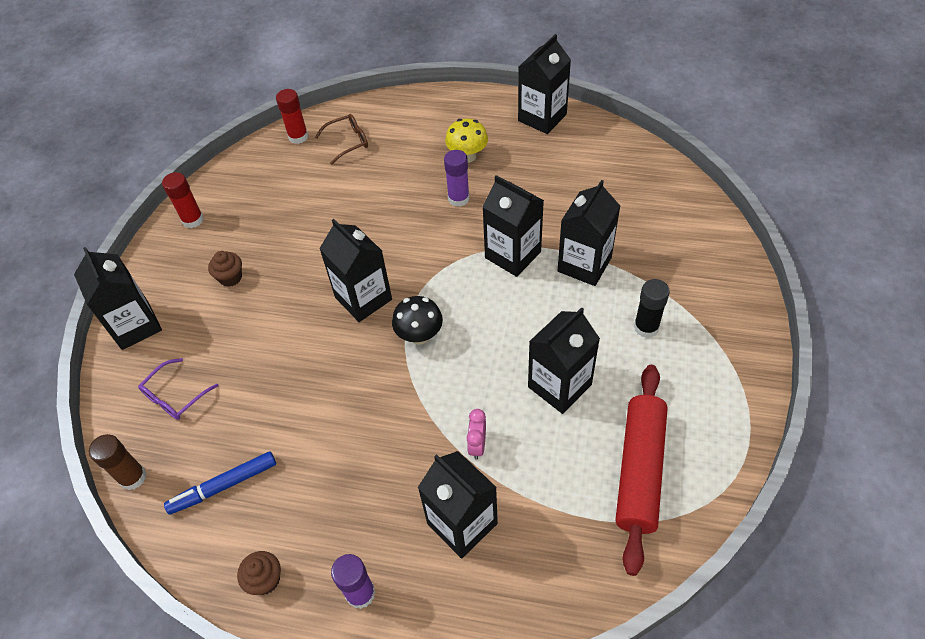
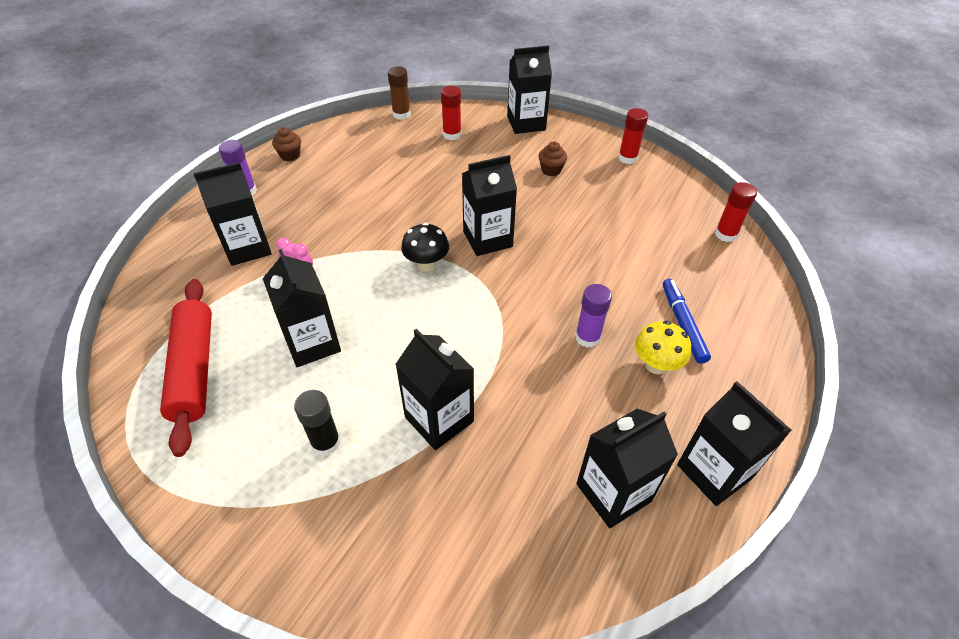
camera: 105 degrees right, 5 degrees down
(175, 396) = (452, 135): purple glasses -> red glue stick
(223, 486) = (367, 147): blue marker -> blue marker (683, 324)
(348, 142) = (708, 269): brown glasses -> none
(513, 255) = (485, 359): black carton -> black carton (613, 492)
(639, 470) = (194, 369): red rolling pin -> red rolling pin turned 45 degrees clockwise

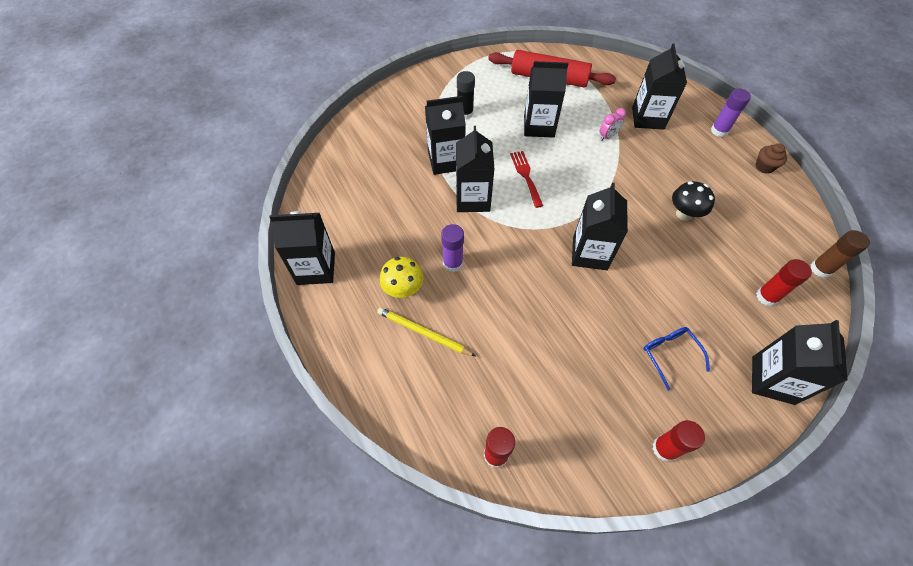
camera: 120 degrees right, 10 degrees up
(413, 323) = (526, 176): none -> red fork
(426, 264) = (580, 204): black mushroom -> black mushroom (684, 214)
(551, 170) = (670, 354): brown cupcake -> blue glasses
(613, 492) = (345, 213): black carton -> black carton (472, 199)
(683, 324) = (423, 333): blue marker -> yellow pencil

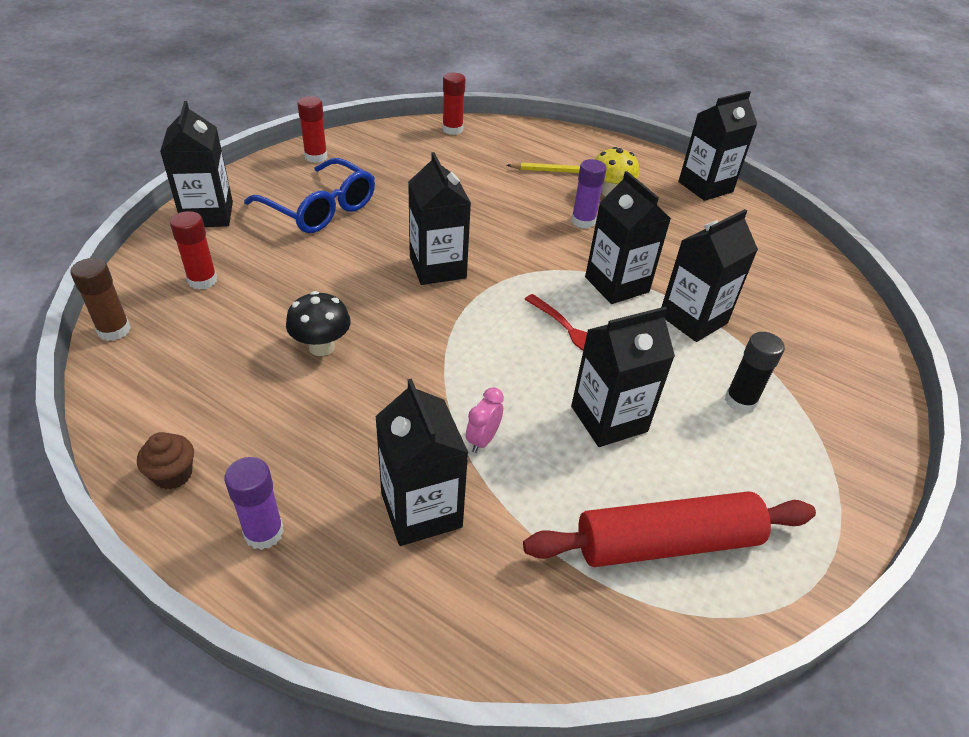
camera: 150 degrees right, 15 degrees down
(670, 354) = (320, 208): blue glasses -> blue glasses, size x1.77

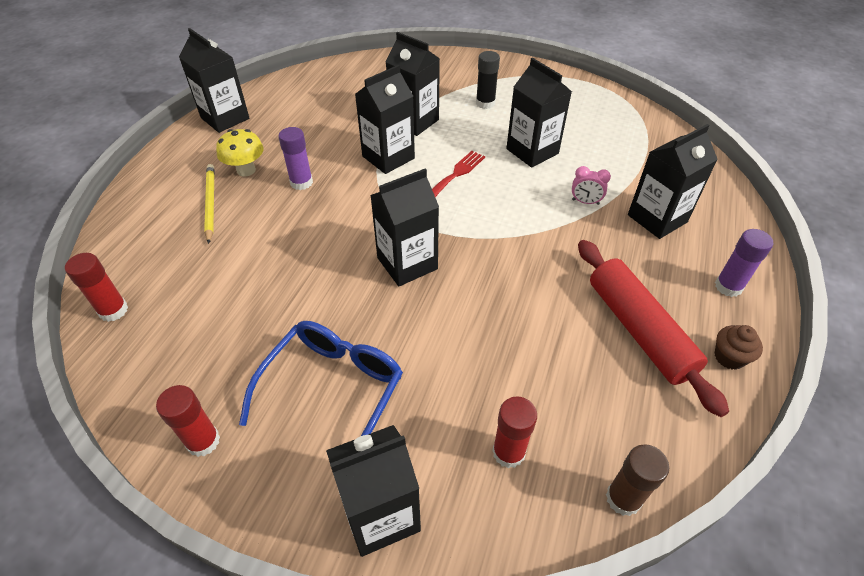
camera: 100 degrees left, 5 degrees up
(321, 347) = (550, 313): black mushroom -> none
(667, 542) = (607, 126): red rolling pin -> red rolling pin (638, 330)

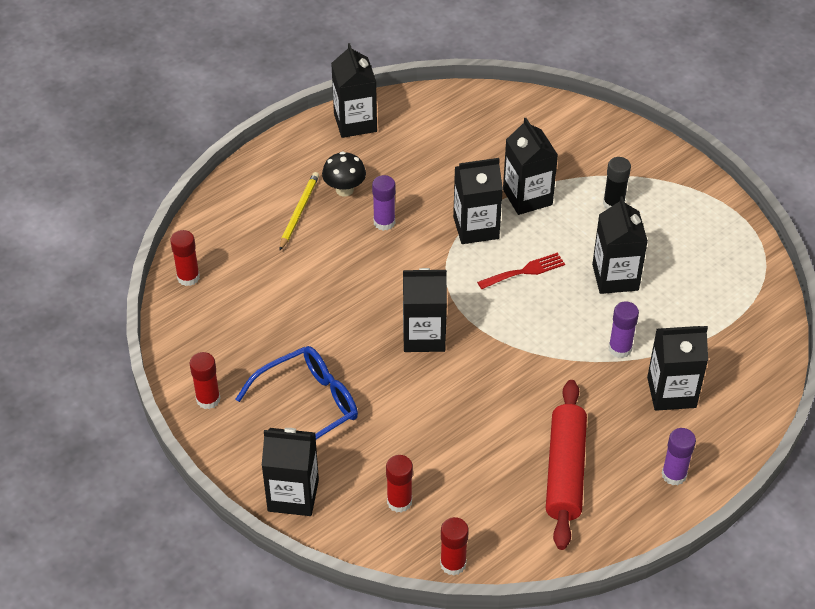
camera: 30 degrees right, 0 degrees up
(246, 170) = (344, 189): yellow mushroom -> black mushroom
(585, 202) = (620, 349): pink clock -> purple glue stick
(623, 498) = (453, 564): brown glue stick -> red glue stick
(729, 357) = (617, 522): brown cupcake -> none

